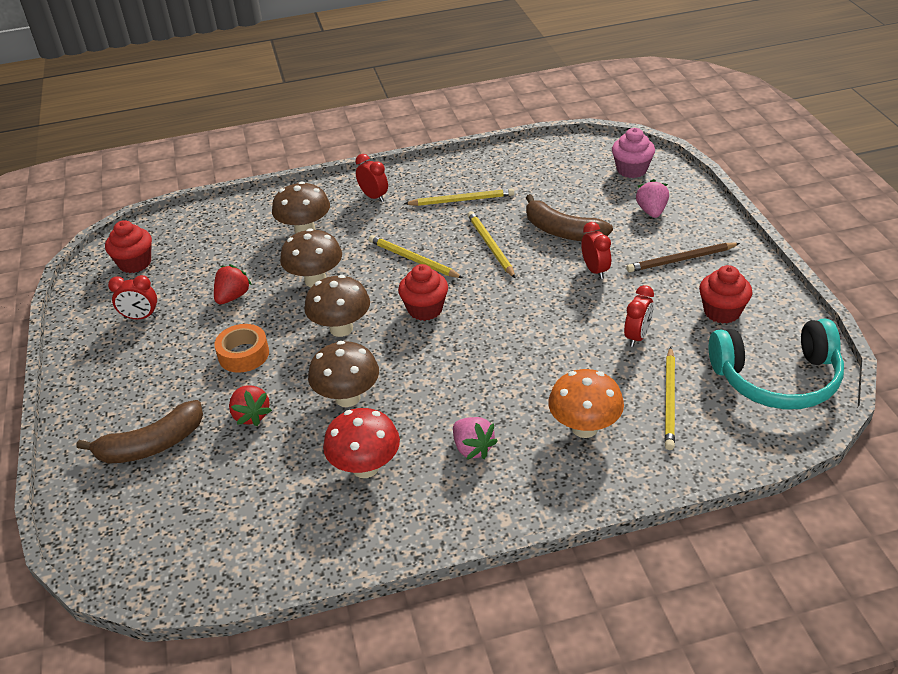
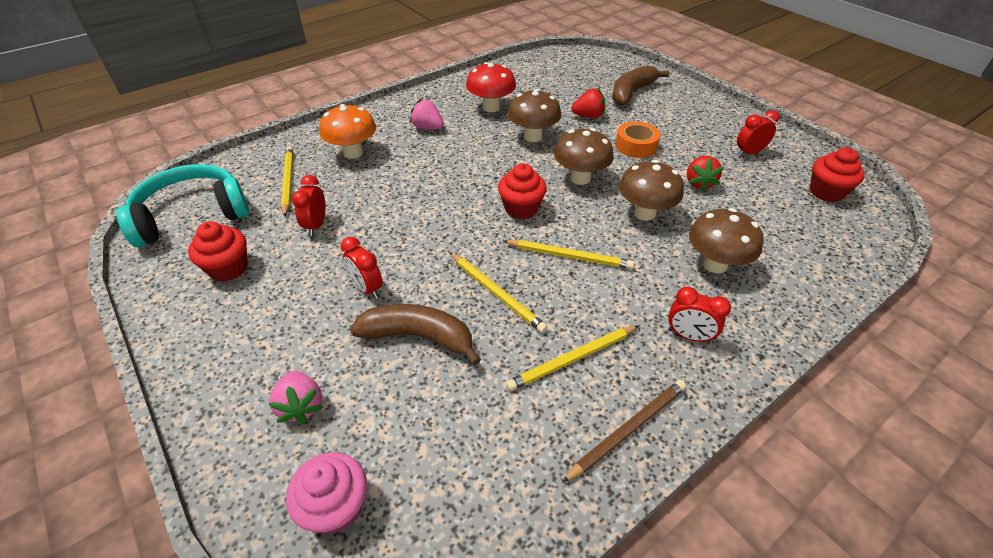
camera: 155 degrees right, 5 degrees up
(251, 415) = (588, 116): red strawberry -> red strawberry turned 135 degrees clockwise
(681, 260) = (265, 326): brown pencil -> brown pencil (628, 429)

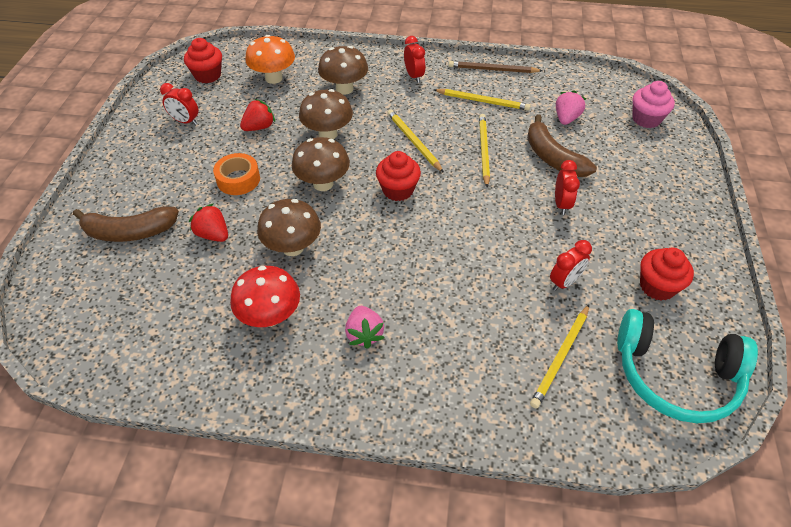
camera: 135 degrees left, 5 degrees up
(301, 406) = (643, 164): pink strawberry -> pink strawberry (566, 118)
(353, 152) = (469, 353): orange mushroom -> orange mushroom (273, 78)

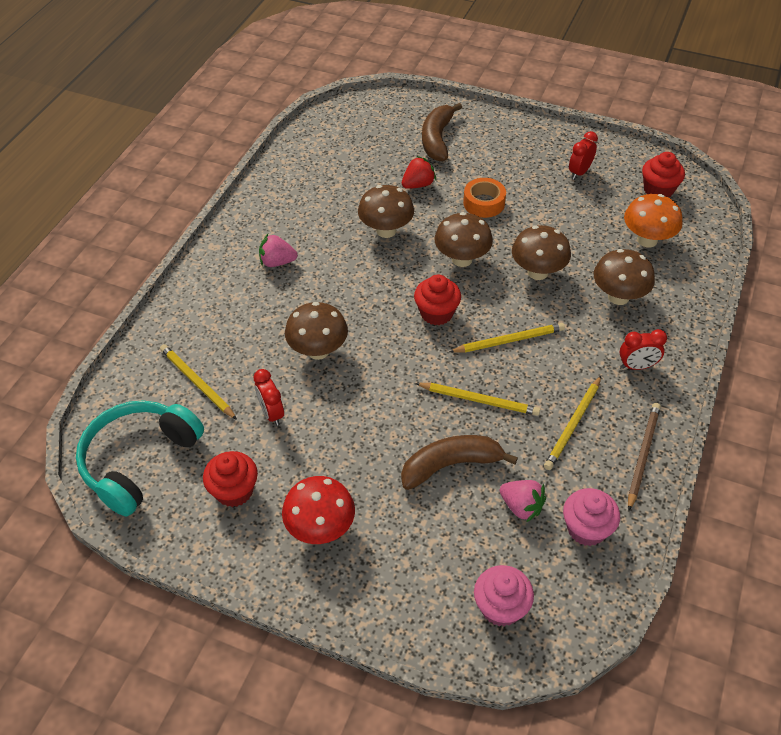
camera: 105 degrees right, 0 degrees up
(259, 127) = (560, 222): red strawberry -> none
(270, 316) = (318, 211): red mushroom -> red mushroom (321, 528)
(476, 265) = (318, 350): none -> brown mushroom
(561, 204) = (373, 447): red clock -> none
(565, 89) = (586, 528): none -> pink cupcake

